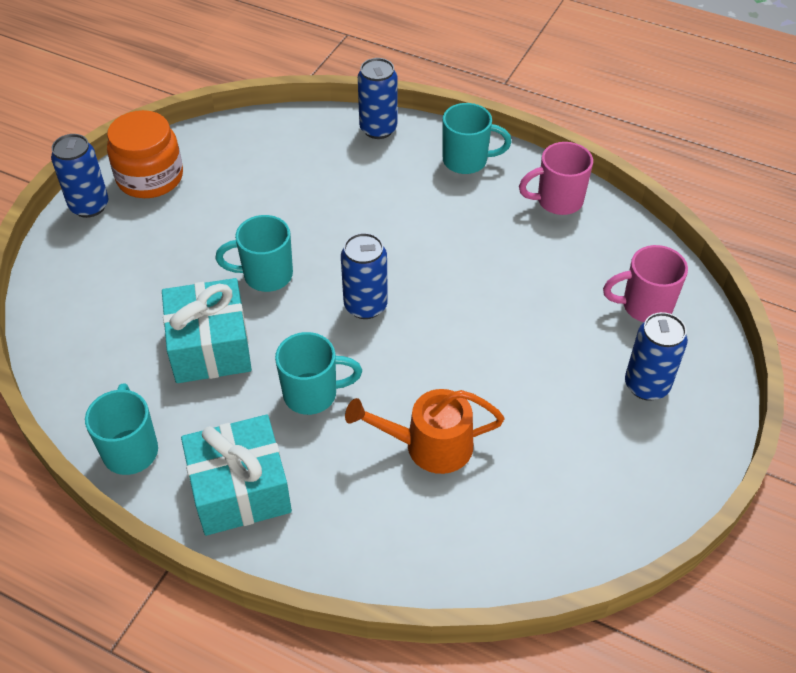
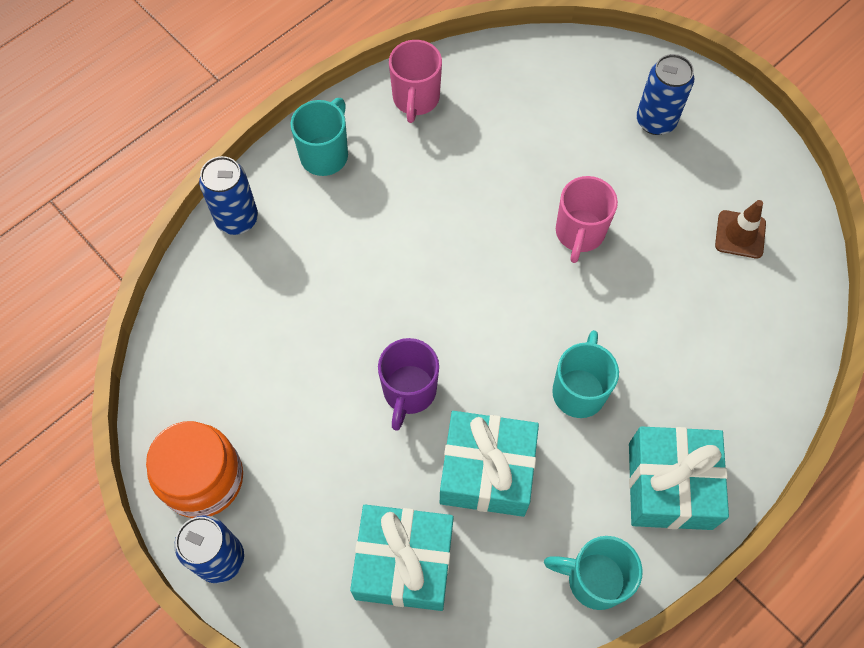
camera: 70 degrees left, 15 degrees up
(113, 314) = (404, 563): none -> turquoise gift
(266, 275) = (409, 392): turquoise mug -> purple mug
(365, 306) = (486, 310): blue can -> none
(429, 445) = (668, 309): orange watering can -> none
(549, 491) = (740, 234): none -> brown traffic cone
(644, 306) = (570, 86): pink mug -> pink mug (579, 233)

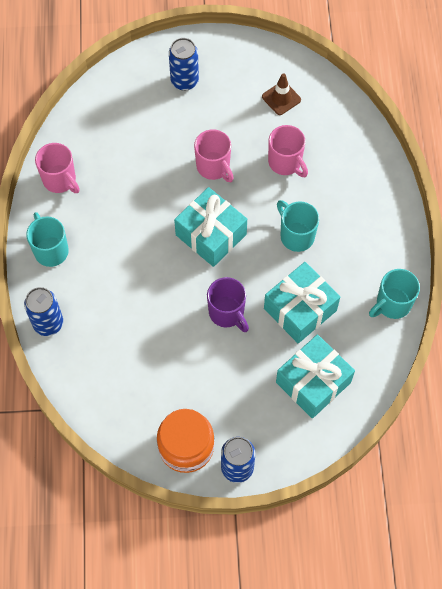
camera: 50 degrees left, 0 degrees up
(662, 305) = (285, 163): none -> pink mug
(670, 485) = (376, 235): turquoise gift -> turquoise gift (211, 235)

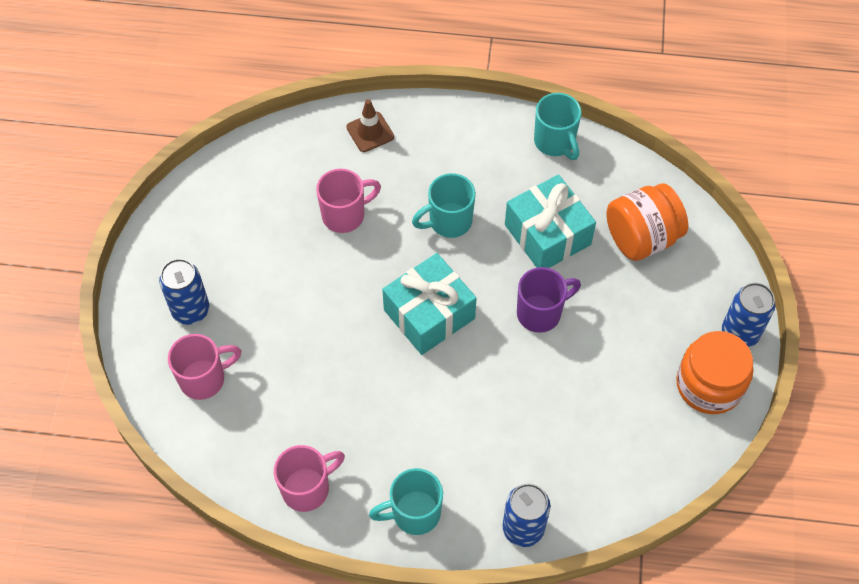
camera: 80 degrees left, 5 degrees down
(214, 167) = (332, 296): pink mug -> pink mug (204, 379)
(281, 98) = (249, 204): brown traffic cone -> brown traffic cone (370, 132)
(313, 382) = (641, 238): turquoise gift -> orange jar

